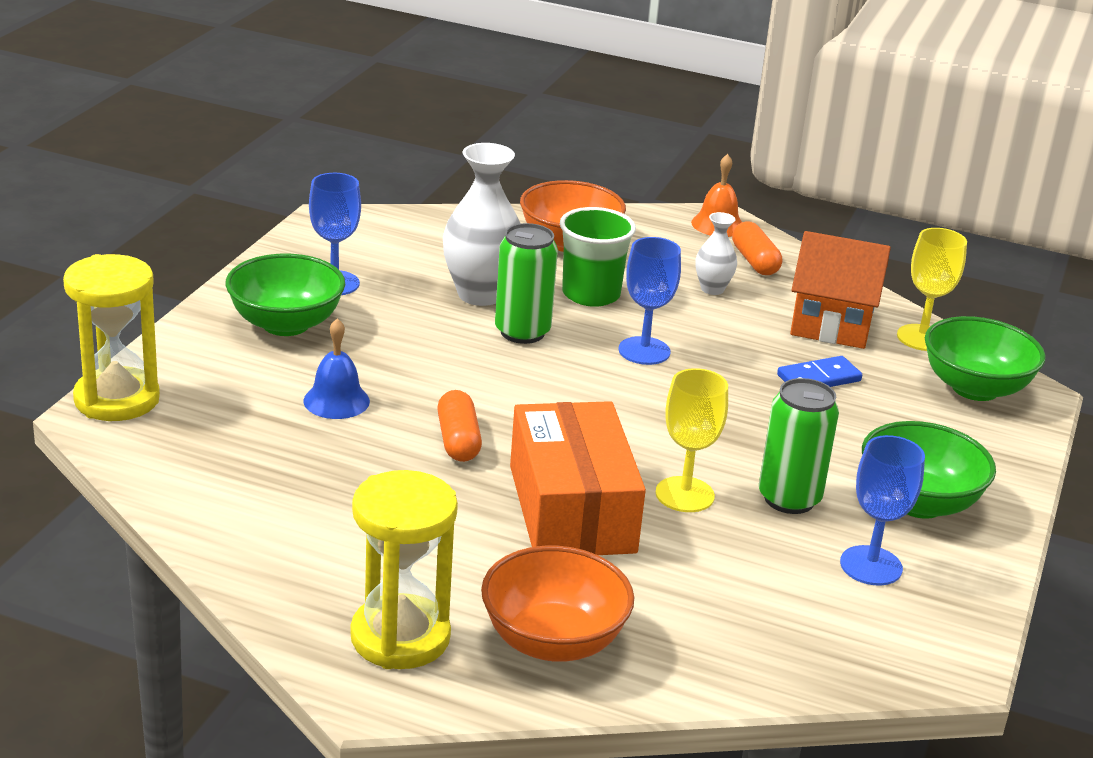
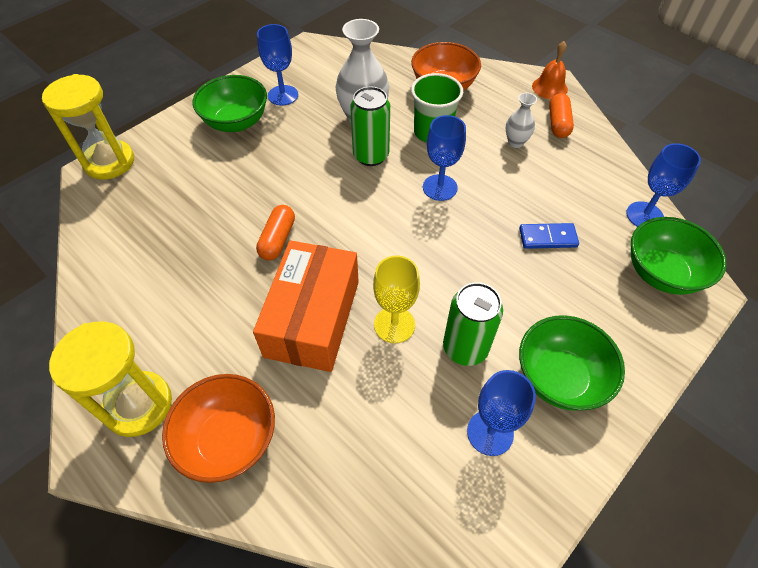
camera: 25 degrees right, 25 degrees up
(336, 401) = (226, 189): blue bell -> none
(831, 325) = (583, 190): orange house -> none
(922, 338) = (644, 215): yellow goblet -> blue goblet

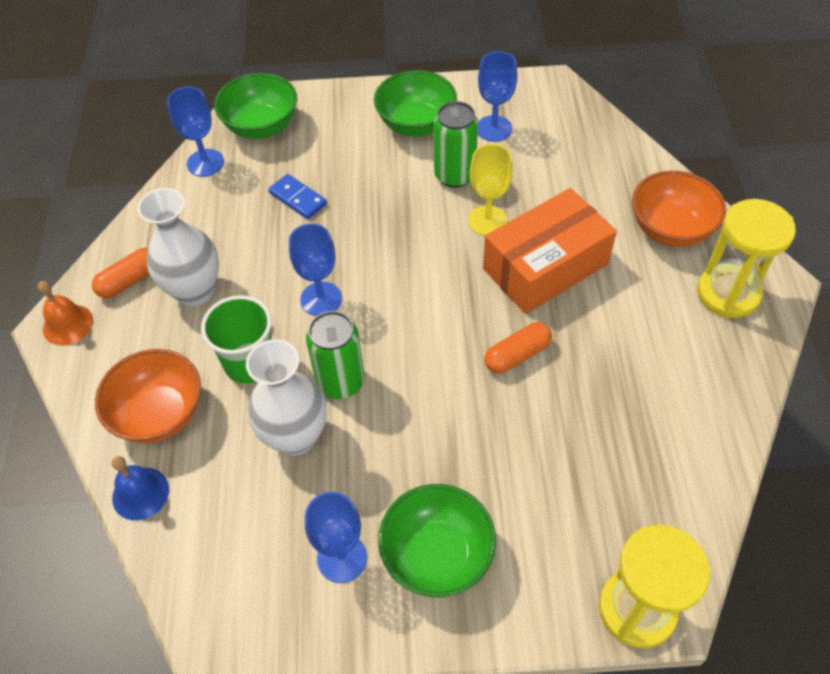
camera: 135 degrees left, 0 degrees up
(406, 61) = (140, 493): none -> blue bell
(515, 142) = (195, 291): white vase -> white vase, size x1.89

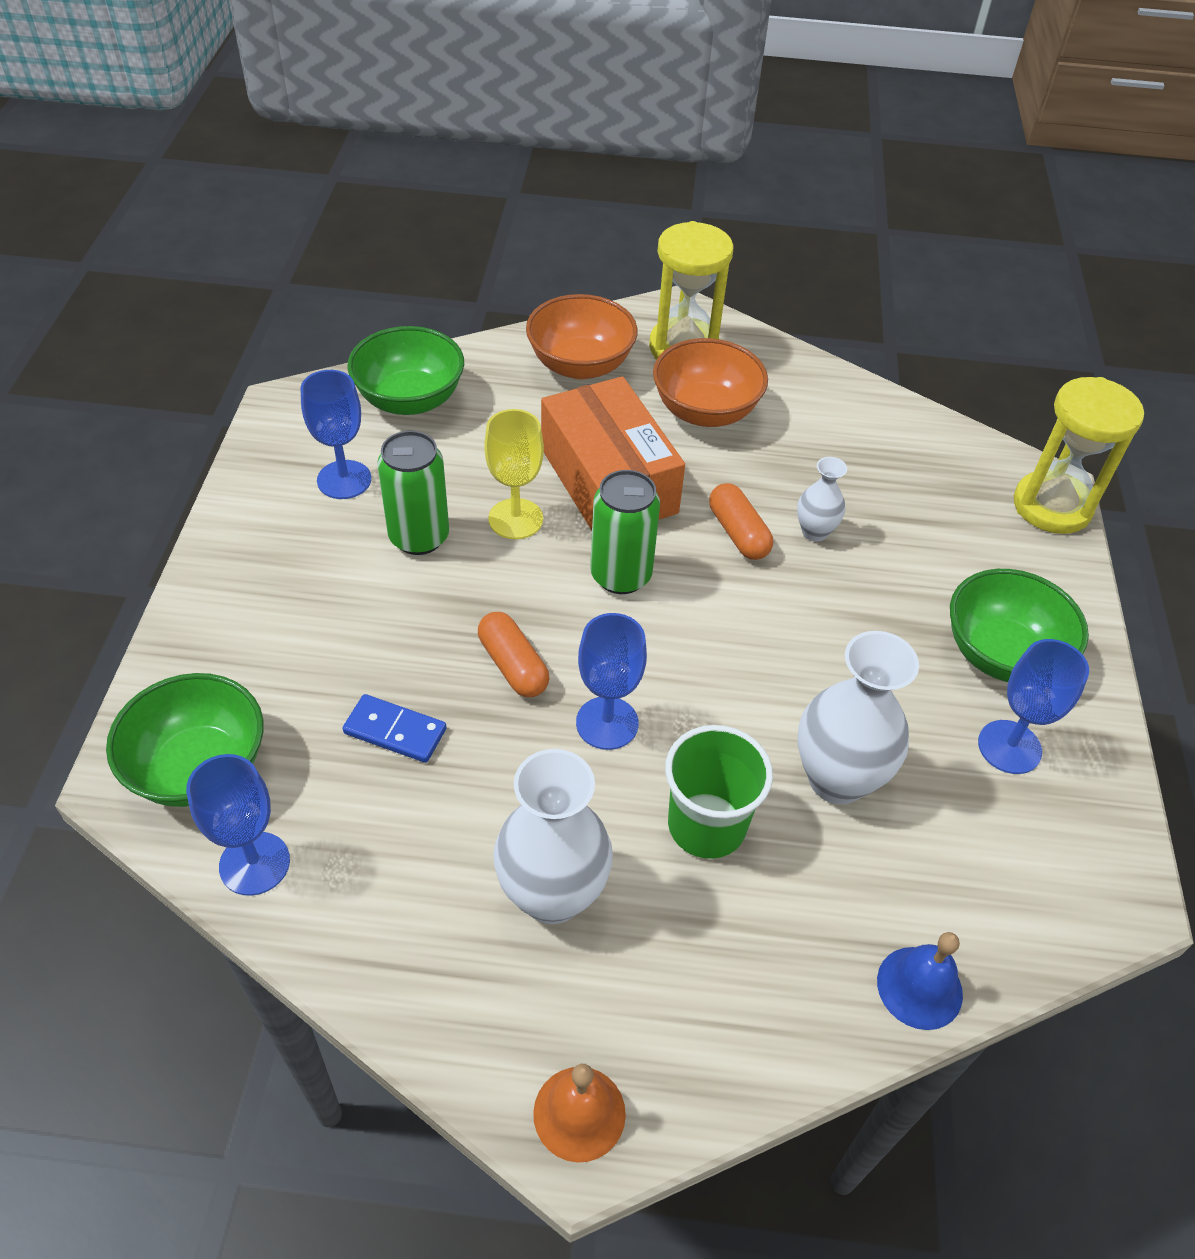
camera: 85 degrees left, 5 degrees down
(129, 281) = (502, 1002): orange capsule -> orange capsule (513, 665)
(159, 414) = (784, 957): orange bowl -> orange bowl (705, 411)
(298, 198) = (395, 731): blue domino -> blue domino turned 60 degrees clockwise
(340, 382) = (754, 717): green can -> green can (621, 575)
(416, 124) = (293, 562): green bowl -> green bowl (410, 399)
(535, 408) = (814, 532): none -> white vase

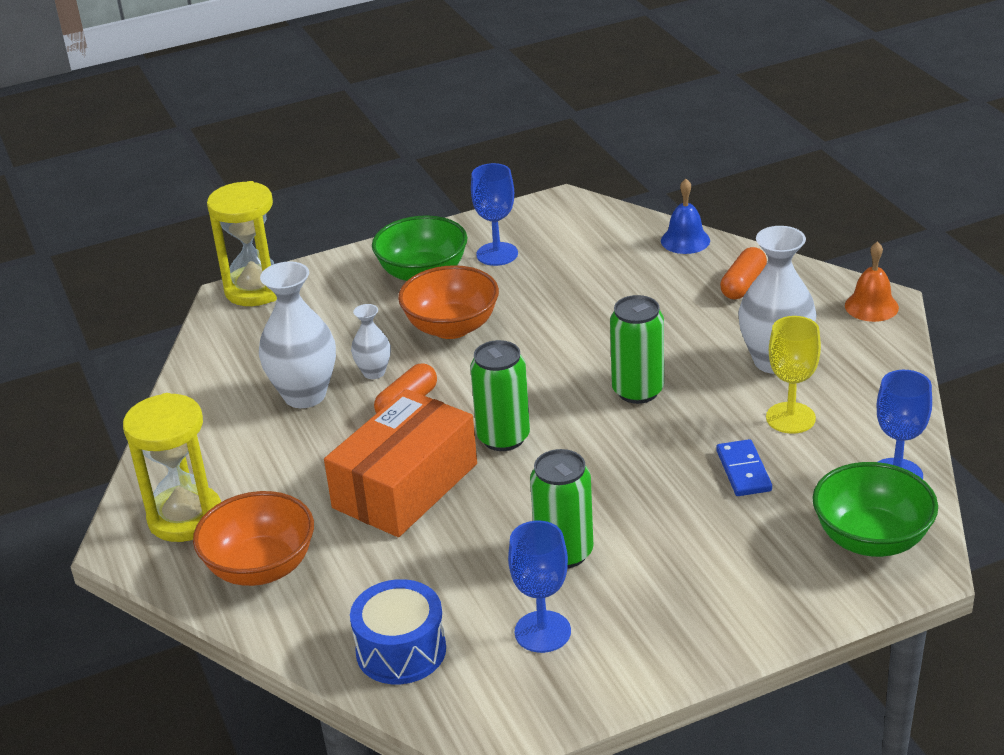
camera: 115 degrees left, 15 degrees down
(410, 399) = (401, 650): green bowl -> blue drum
(513, 665) = (635, 448): orange capsule -> orange capsule (743, 284)
(515, 519) = (495, 513): yellow goblet -> yellow goblet (790, 418)
(607, 723) = (638, 391): blue goblet -> green can
(705, 411) = (271, 471): orange bowl -> orange bowl (451, 327)
(706, 825) = (668, 329): green cup -> none
(837, 779) = (584, 299): white vase -> white vase (305, 395)

